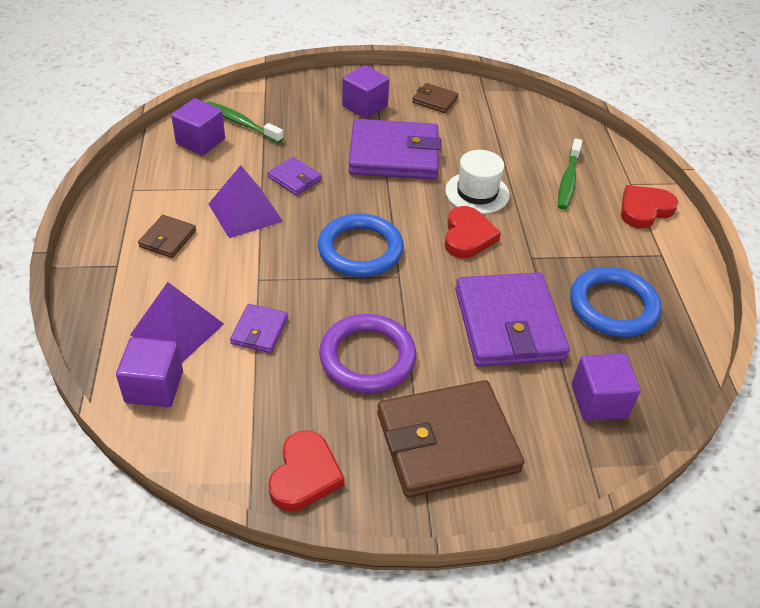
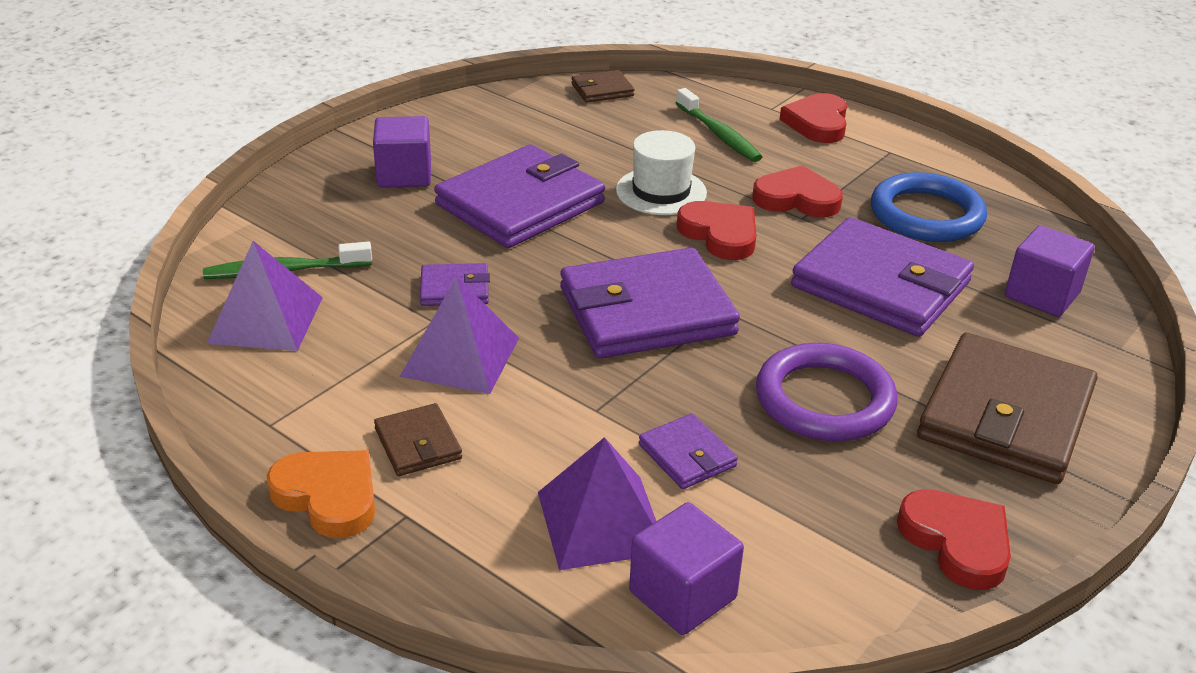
camera: 45 degrees left, 10 degrees down
(105, 235) = (328, 496): none -> orange heart
(200, 141) = (266, 319): purple cube -> purple pyramid
(360, 250) = (646, 311): blue ring -> purple wallet
(435, 100) = (471, 130): brown wallet -> brown wallet (602, 90)
(548, 245) = (797, 199): none -> red heart

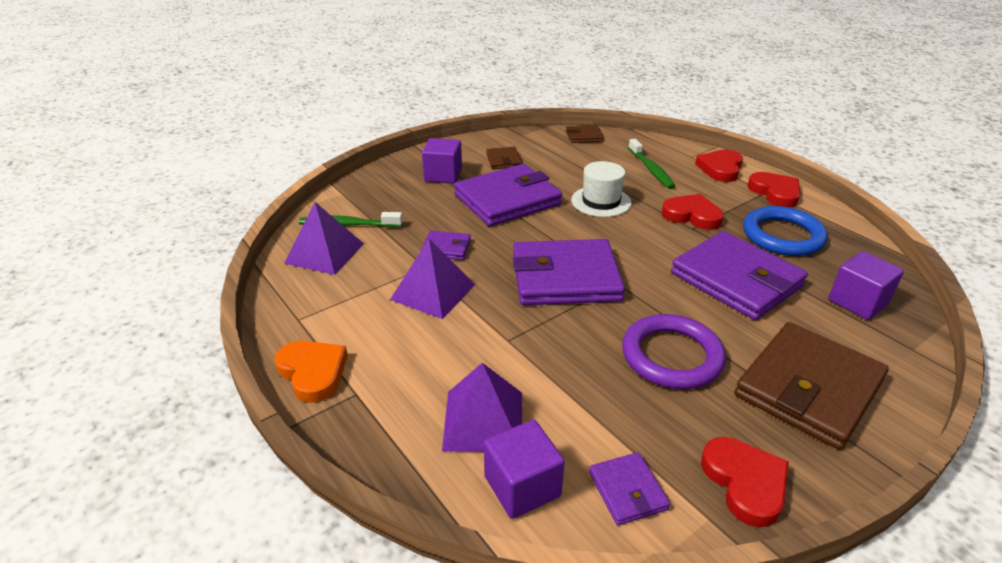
camera: 15 degrees right, 0 degrees up
(418, 444) = (383, 346): brown wallet -> brown wallet (503, 160)
(687, 455) = (560, 382): purple wallet -> purple wallet (627, 491)
(720, 234) = (632, 233): red heart -> red heart (775, 192)

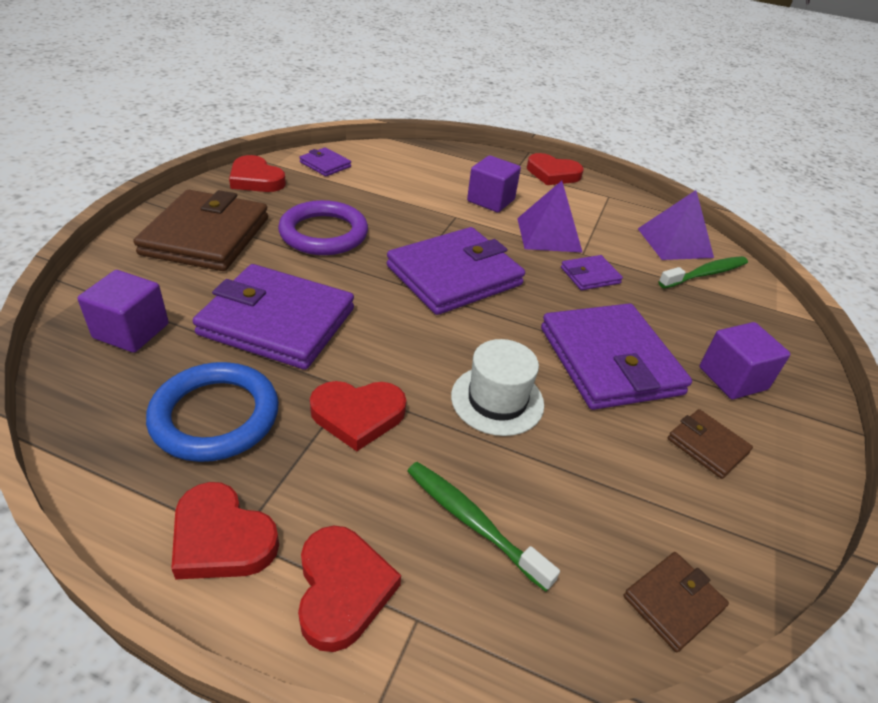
camera: 145 degrees right, 5 degrees up
(313, 372) = (552, 174): orange heart -> red heart
(483, 420) = (428, 174): purple pyramid -> none
(507, 200) = (609, 360): purple wallet -> purple wallet turned 45 degrees counterclockwise
(522, 486) = (383, 156): purple cube -> purple cube (491, 200)

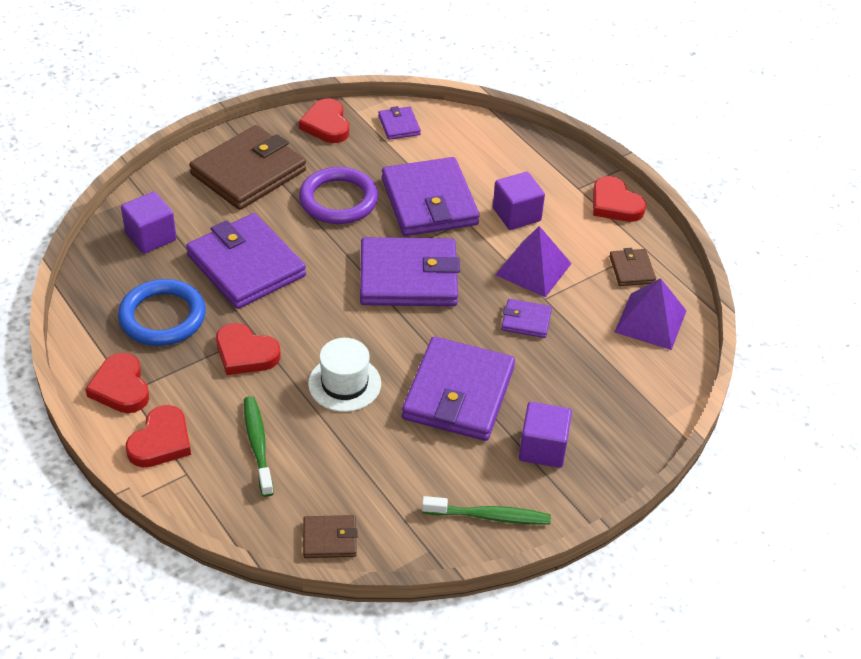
camera: 35 degrees right, 5 degrees up
(409, 211) = (429, 202): none -> purple wallet
(705, 274) = (640, 361): green toothbrush -> green toothbrush (489, 516)
(707, 446) = (460, 478): brown wallet -> brown wallet (631, 270)

